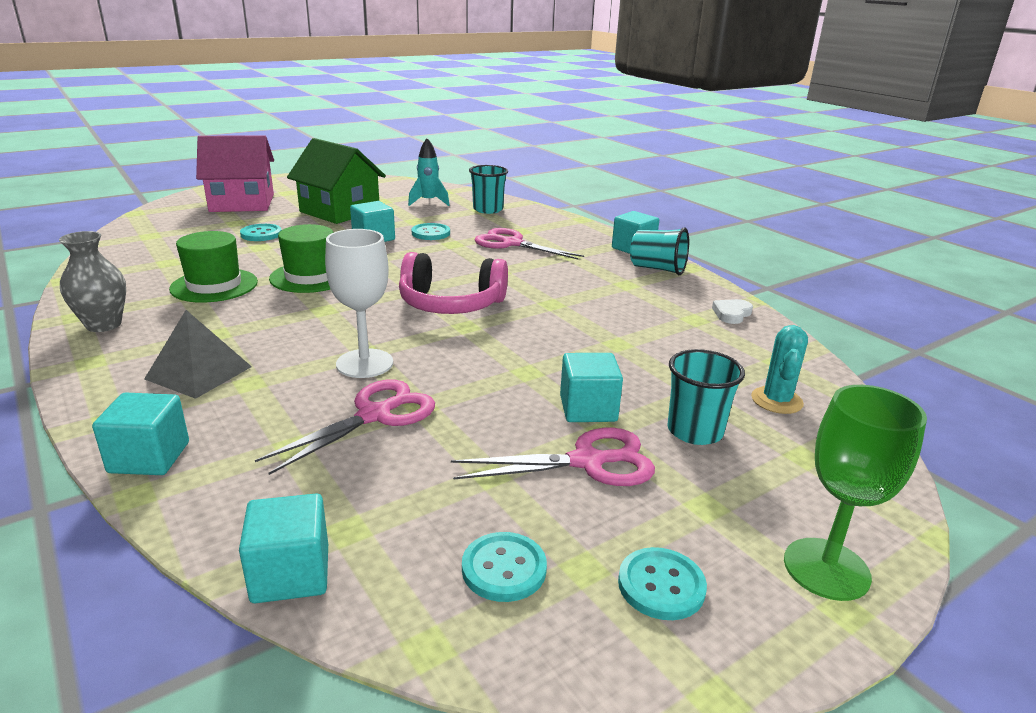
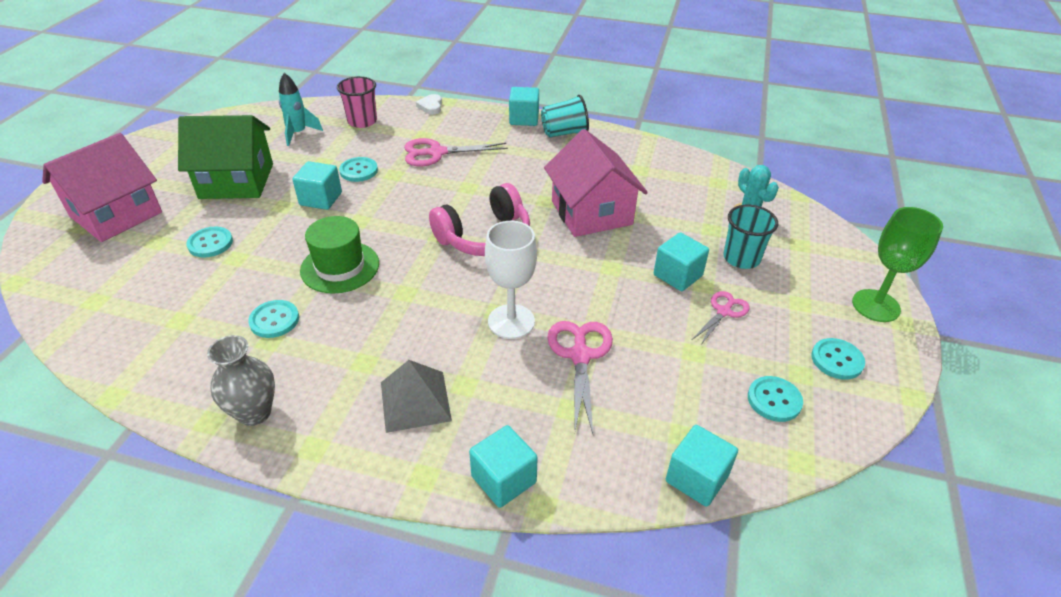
camera: 40 degrees left, 15 degrees up
(214, 285) = (274, 320): green hat -> turquoise button
(488, 209) = (362, 121): turquoise cup -> pink cup
(582, 328) = (591, 213): none -> pink house
(587, 462) = (724, 312): pink scissors -> pink scissors, size x0.62
(731, 314) = (652, 154): white heart -> white heart (431, 106)

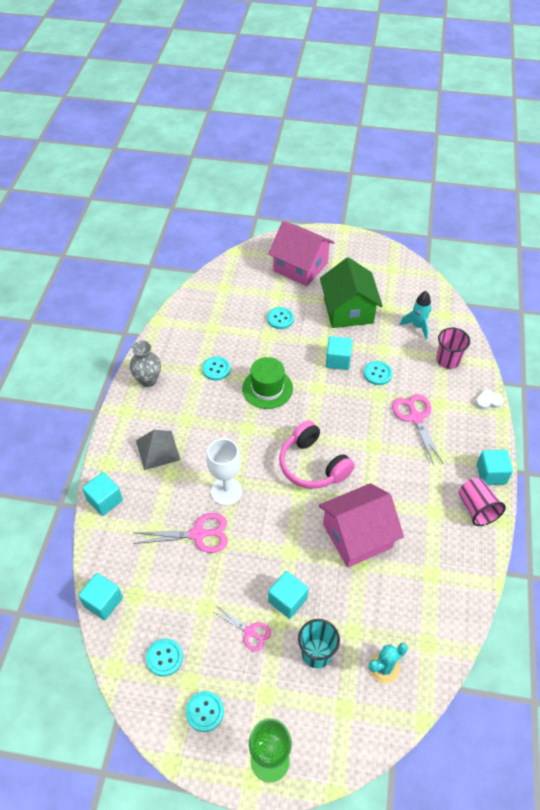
camera: 85 degrees right, 10 degrees up
(564, 133) = (476, 508): turquoise cup -> pink cup

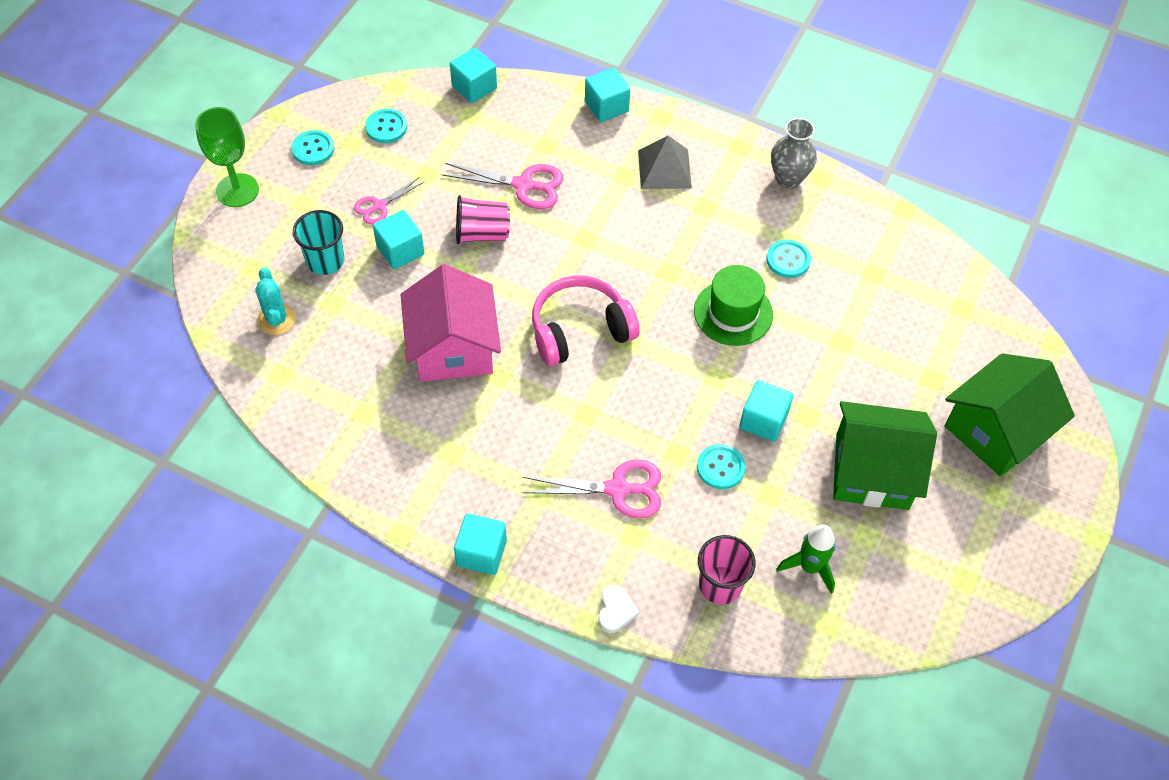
camera: 105 degrees right, 5 degrees up
(198, 534) = (523, 185): pink scissors -> pink scissors turned 90 degrees counterclockwise
(226, 491) = (574, 226): white goblet -> none
(280, 319) = (874, 367): turquoise button -> none
(300, 267) = (996, 431): pink house -> green house
(417, 326) = (809, 567): turquoise rocket -> green rocket
(476, 508) = (434, 507): pink cup -> pink cup (482, 234)

